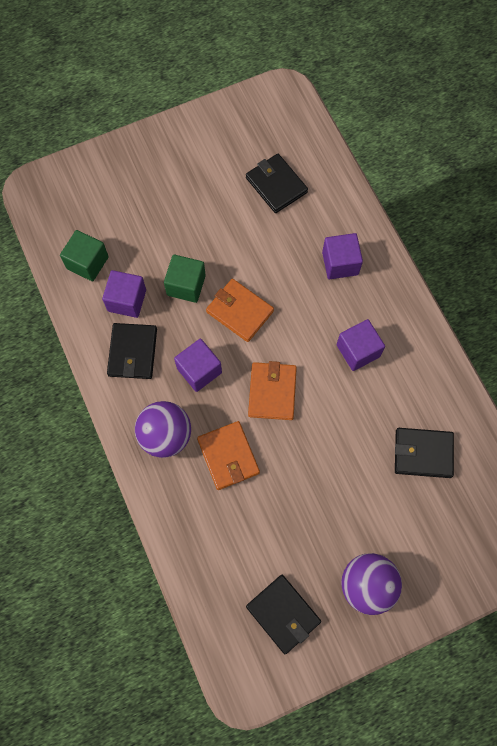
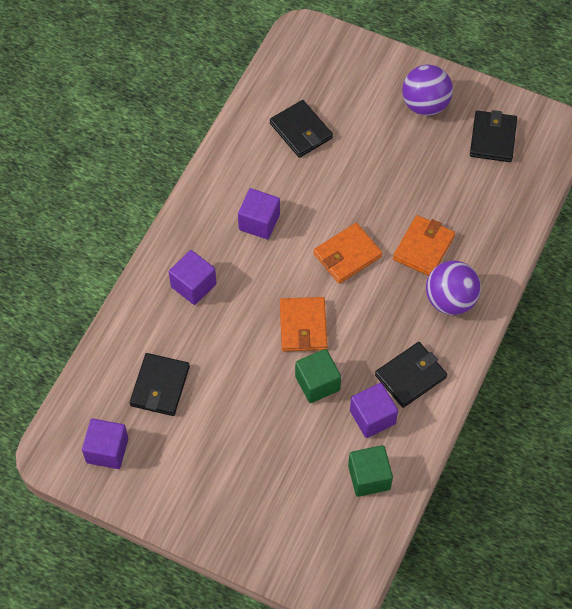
camera: 130 degrees left, 10 degrees down
(199, 370) = (379, 317): purple cube -> purple cube (107, 450)

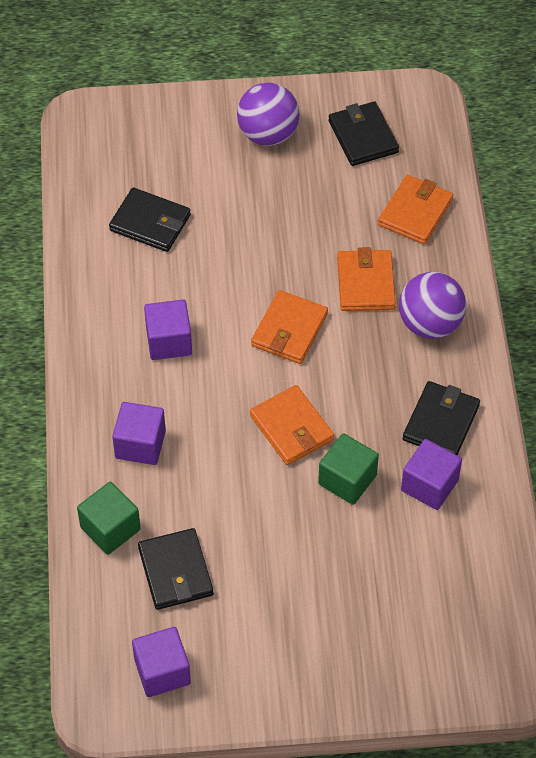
camera: 30 degrees left, 5 degrees down
(369, 477) = (467, 549): green cube -> green cube (110, 528)
(494, 212) = (415, 212): none -> orange wallet

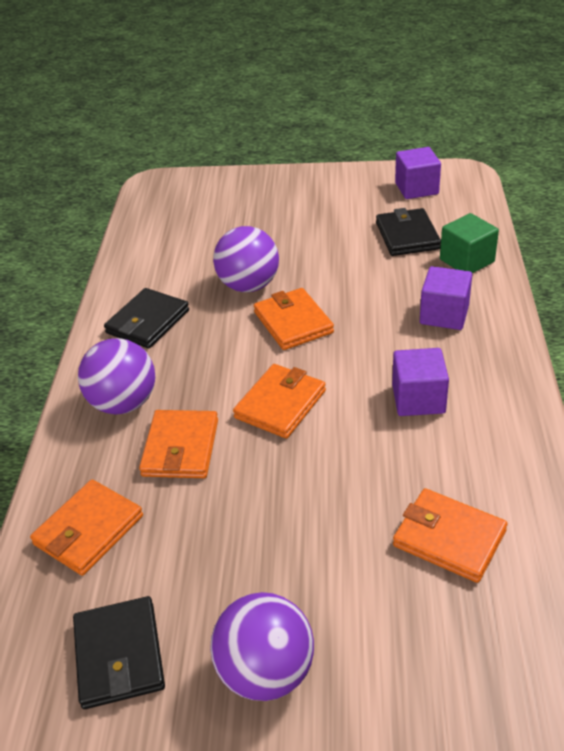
camera: 170 degrees left, 15 degrees down
(150, 222) = (449, 538): black wallet -> orange wallet
(347, 480) = (249, 285): green cube -> purple ball
(429, 485) = (176, 280): purple cube -> none

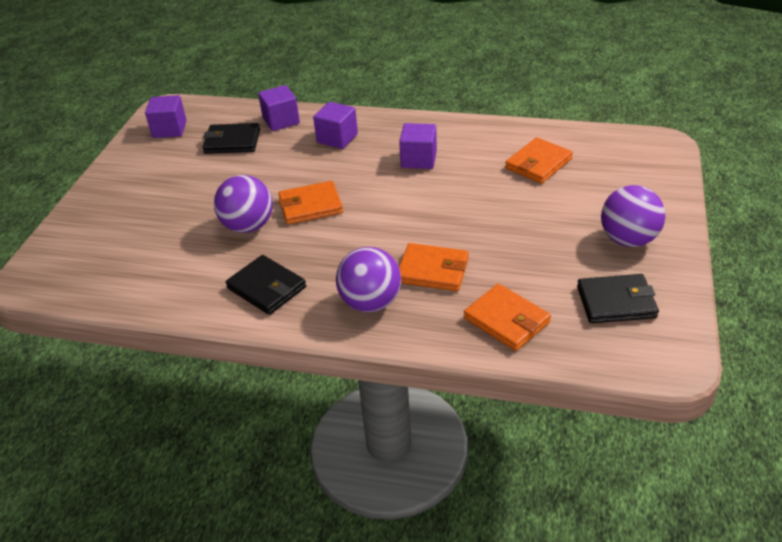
camera: 80 degrees left, 0 degrees up
(280, 404) = (402, 219): orange wallet -> none
(467, 261) = (281, 121): green cube -> purple cube

